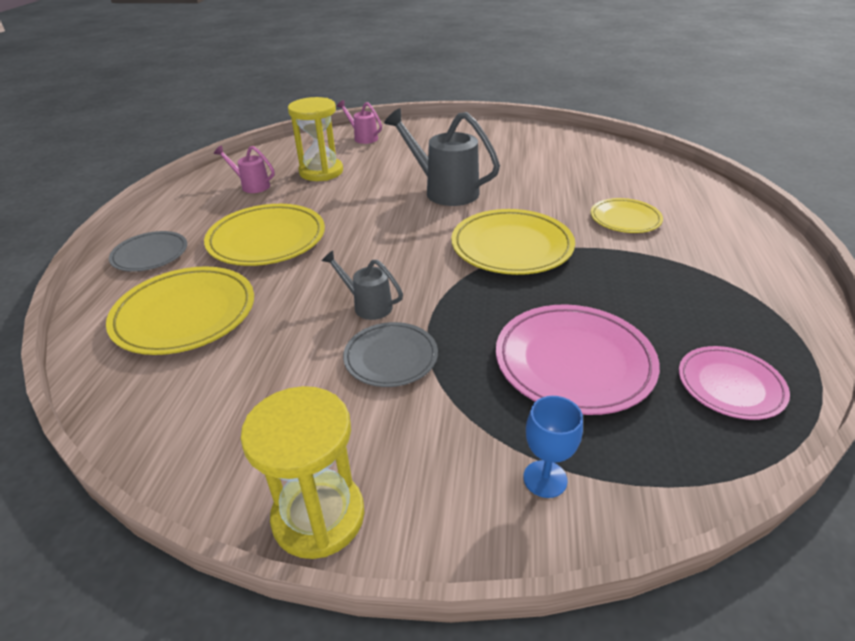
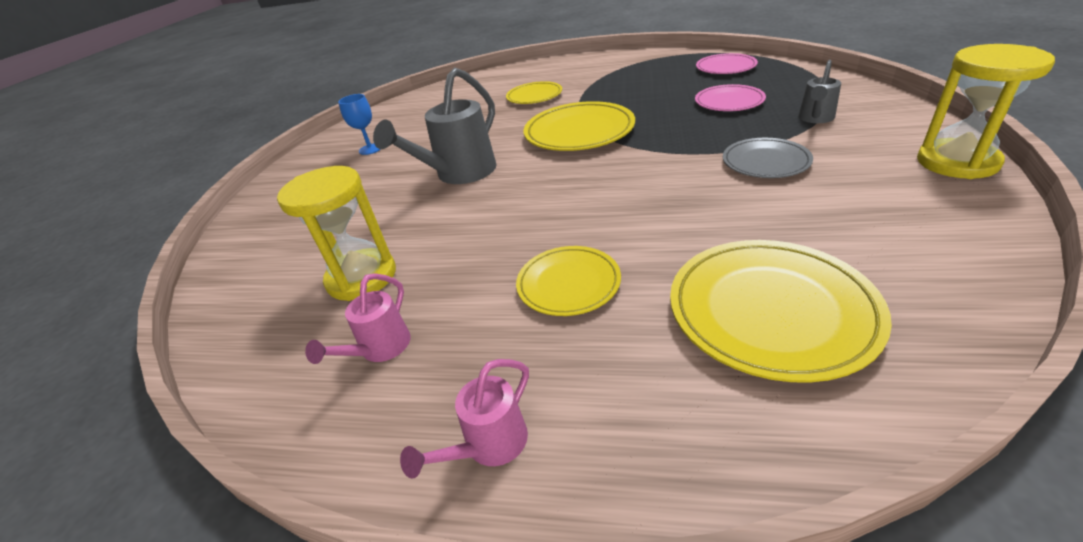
camera: 85 degrees left, 0 degrees up
(150, 255) = (624, 418): grey plate -> none
(267, 240) = (568, 284): yellow plate -> yellow plate, size x0.61
(363, 138) = (256, 258): pink watering can -> pink watering can (489, 445)
(368, 305) = (695, 184): grey watering can -> grey watering can (815, 118)
(545, 479) = (844, 102): blue goblet -> blue goblet (370, 149)
(574, 362) = (729, 102): pink plate -> pink plate, size x0.61

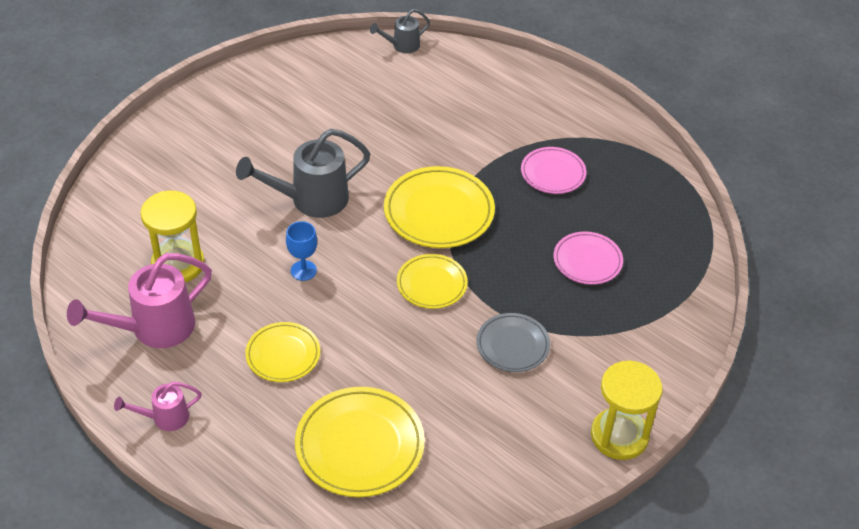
camera: 25 degrees right, 10 degrees up
(370, 149) = (274, 112): blue goblet -> blue goblet (303, 270)
(380, 349) = (154, 328): pink watering can -> pink watering can, size x1.85
(534, 96) = (460, 128): yellow plate -> yellow plate (432, 284)
(725, 67) = (656, 210): pink plate -> pink plate (553, 173)
(815, 118) = (612, 329): grey watering can -> grey watering can (402, 46)

